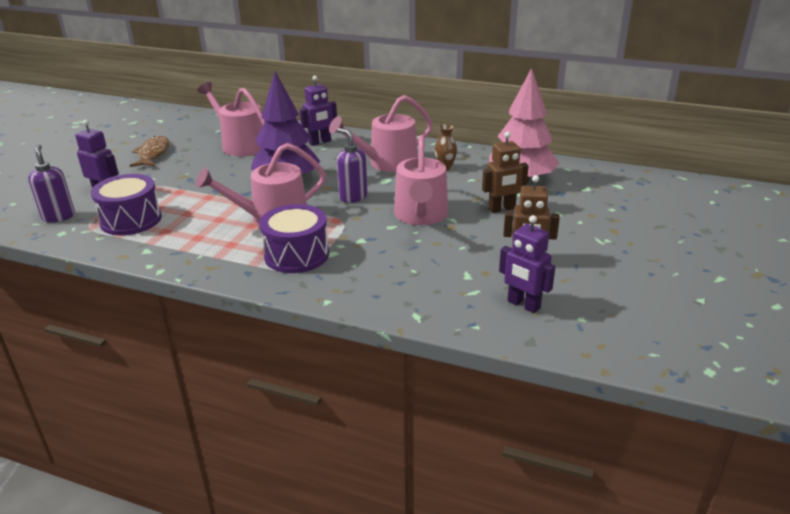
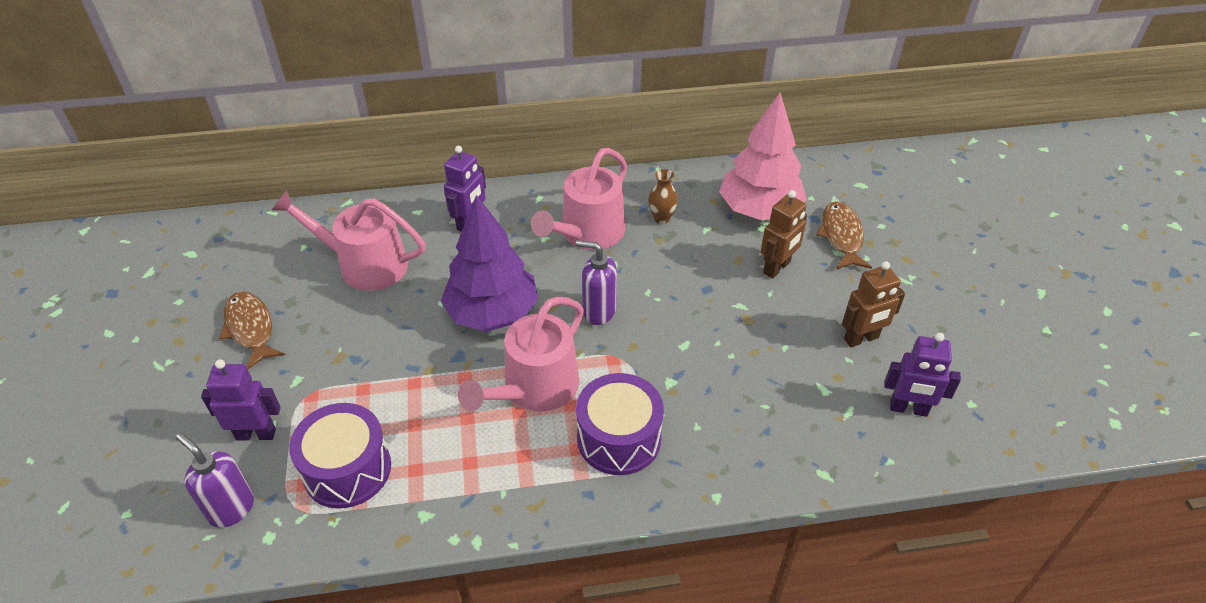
camera: 30 degrees left, 15 degrees up
(421, 215) = (701, 312): pink watering can -> none
(571, 206) = (841, 236): none -> brown fish

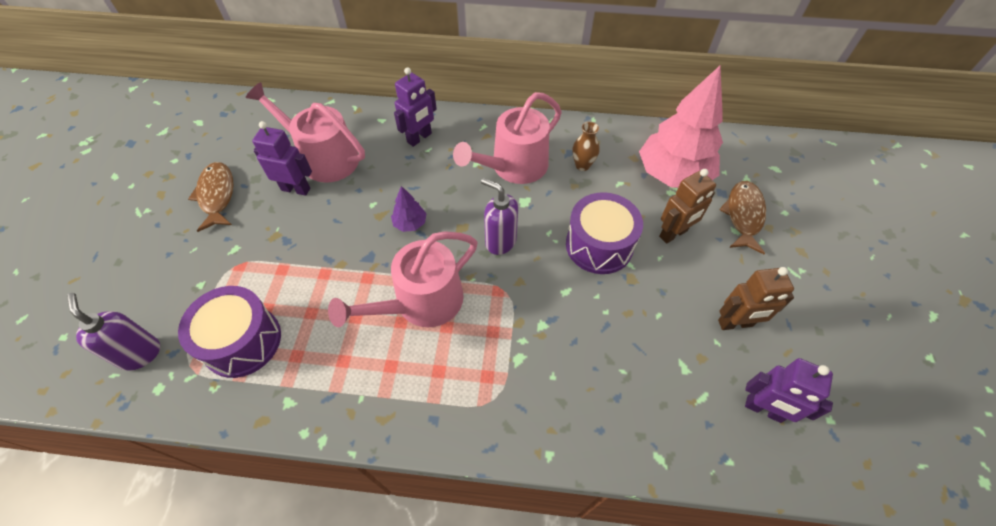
camera: 15 degrees right, 10 degrees up
(256, 434) = (185, 290): purple robot -> purple robot (296, 189)
(492, 313) = (410, 223): purple tree -> purple tree, size x0.42
(619, 438) = (478, 370): purple drum -> purple drum (599, 245)

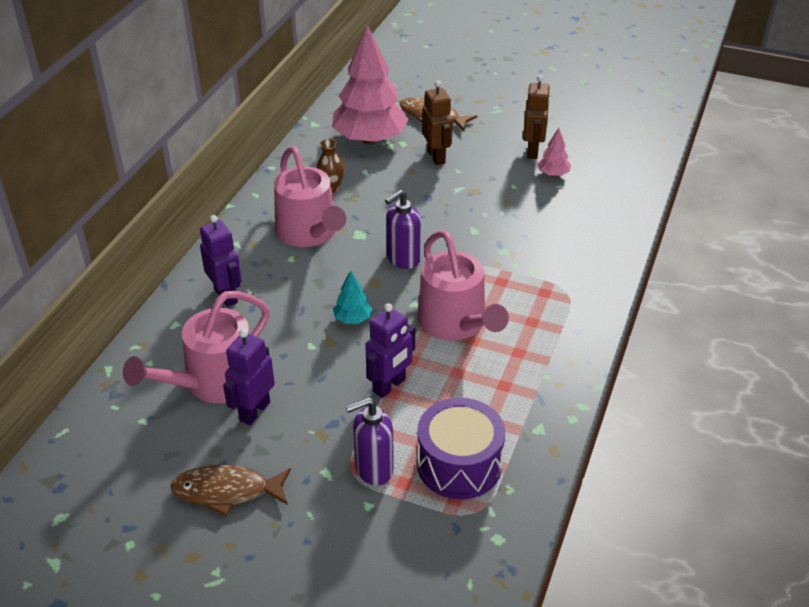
camera: 75 degrees left, 15 degrees down
(140, 354) = (448, 559): purple soap dispenser -> purple soap dispenser (373, 469)
(410, 223) = (352, 319): purple tree -> turquoise tree
(599, 245) = (432, 200): purple drum -> none
(701, 352) = (553, 174): none -> pink tree
(763, 409) = (605, 160): purple robot -> purple robot (390, 386)

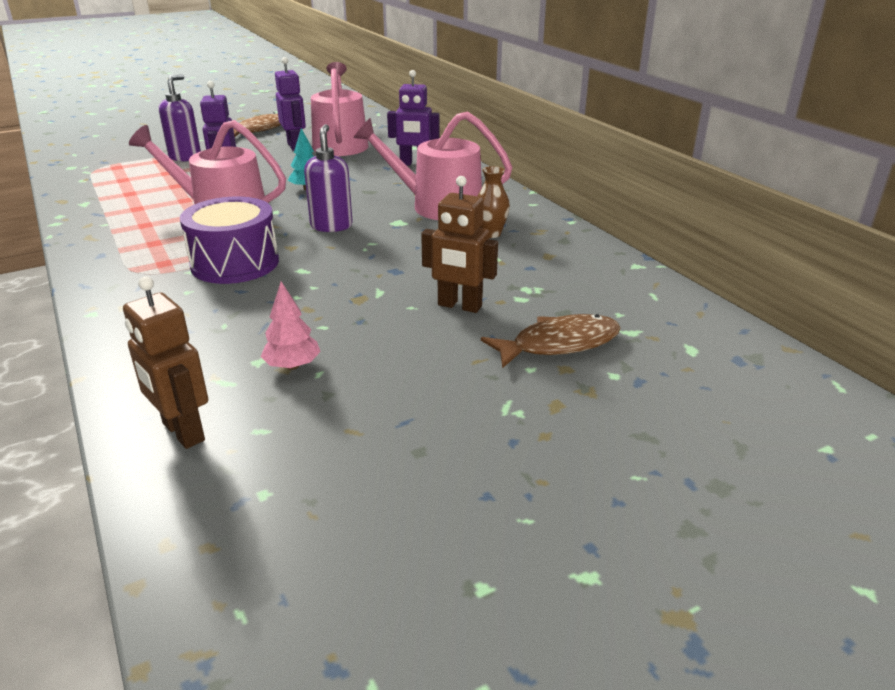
camera: 130 degrees right, 10 degrees down
(370, 139) = (558, 283): pink tree -> none
(459, 464) = (129, 175): purple drum -> purple drum (235, 263)
(533, 151) = (361, 379): brown robot -> brown robot (182, 432)

